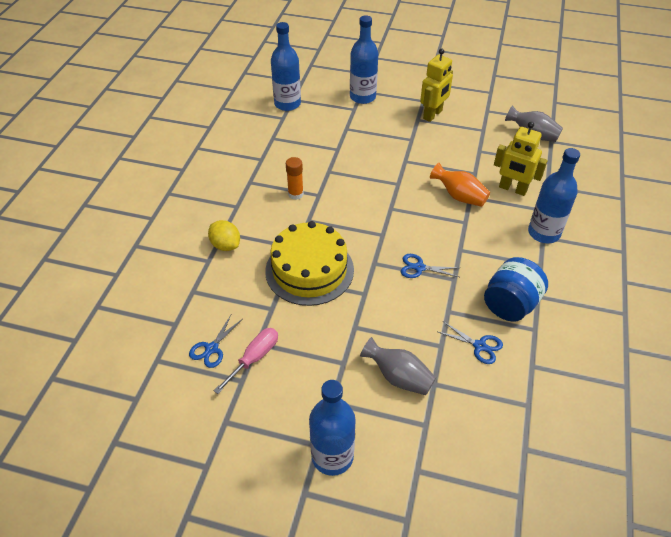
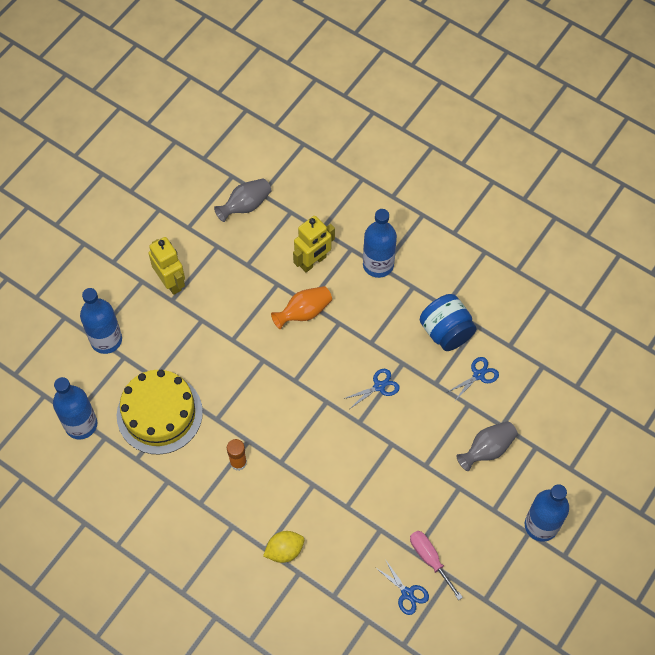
camera: 70 degrees left, 15 degrees up
(309, 270) = (346, 482): yellow cake -> yellow cake (159, 413)
(419, 268) = (379, 386): blue scissors -> blue scissors turned 150 degrees counterclockwise

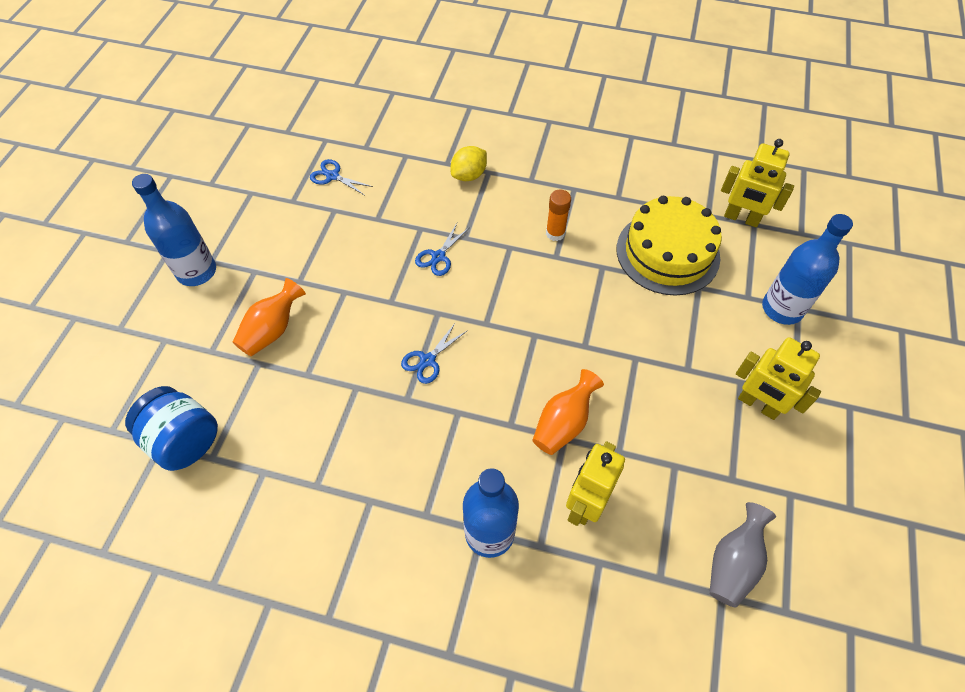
camera: 160 degrees right, 5 degrees down
(81, 424) = (741, 218): blue bottle -> yellow robot
(430, 559) = (316, 208): pink screwdriver -> none
(446, 332) = (359, 461): blue jar -> blue jar (184, 440)
(478, 375) = (300, 416): blue scissors -> blue scissors (438, 257)
(487, 449) = (272, 330): grey vase -> orange vase

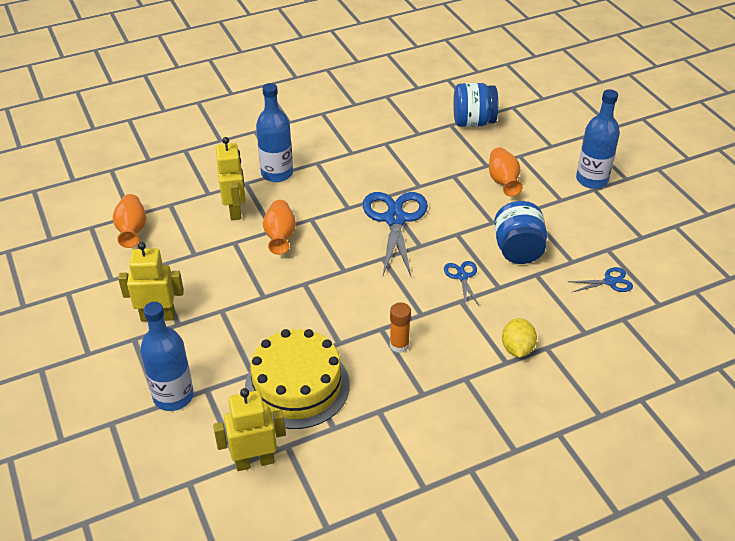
camera: 140 degrees right, 15 degrees down
(362, 248) = (518, 250): none -> blue jar
(427, 360) = (395, 219): blue scissors -> blue scissors, size x2.08
(733, 562) = (132, 230): grey vase -> orange vase

